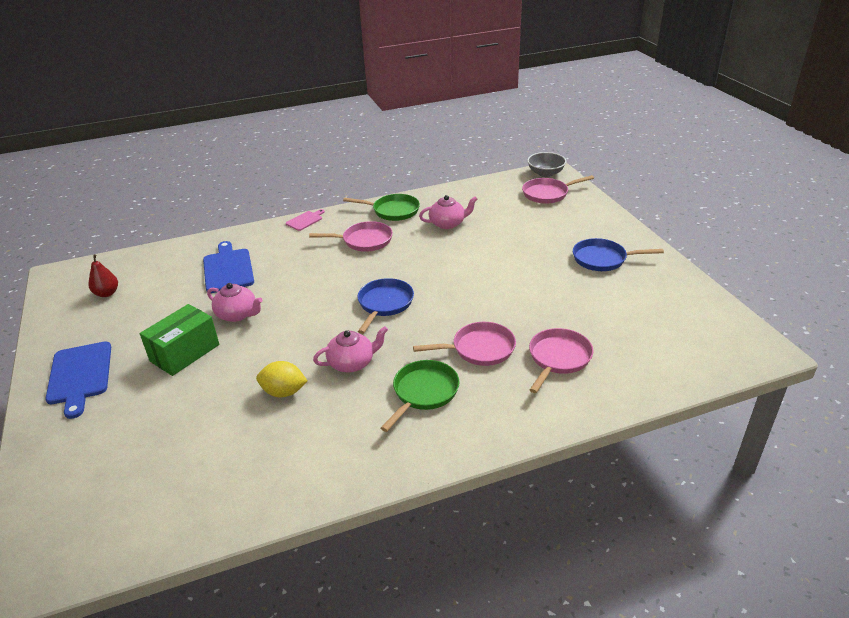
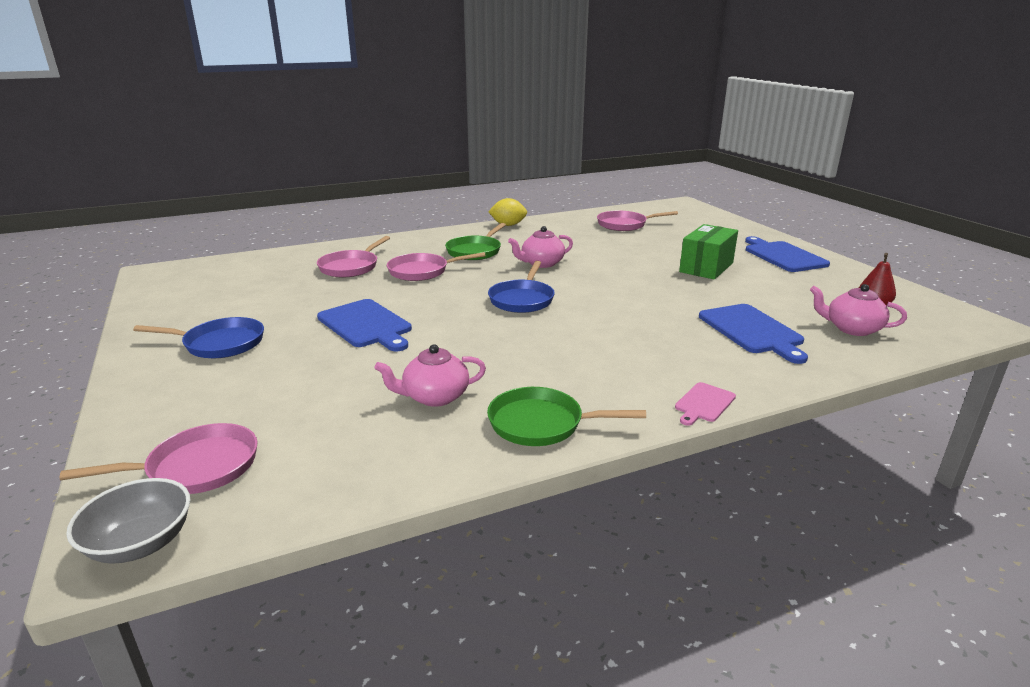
camera: 175 degrees right, 10 degrees down
(237, 314) = (685, 291): pink teapot -> pink teapot (852, 329)
(284, 392) = (592, 250): yellow lemon -> yellow lemon (508, 225)
(364, 241) = (576, 368): pink pan -> pink pan (625, 225)
(507, 276) = (366, 325): none -> blue cutting board

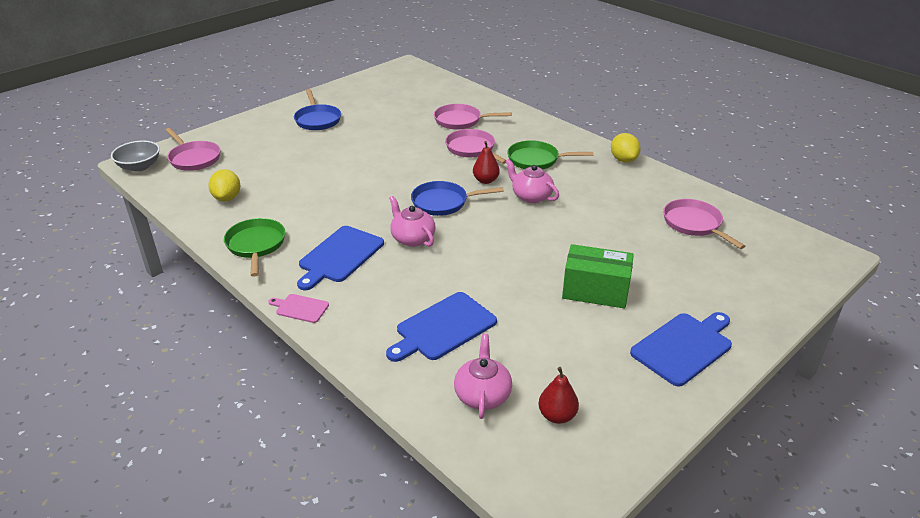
camera: 70 degrees right, 10 degrees up
(366, 325) = (364, 154): blue cutting board -> blue cutting board (340, 256)
(381, 439) = (227, 198): none -> yellow lemon
(434, 397) = (277, 202): pink teapot -> pink teapot (412, 238)
(494, 275) = (485, 180): none -> red pear

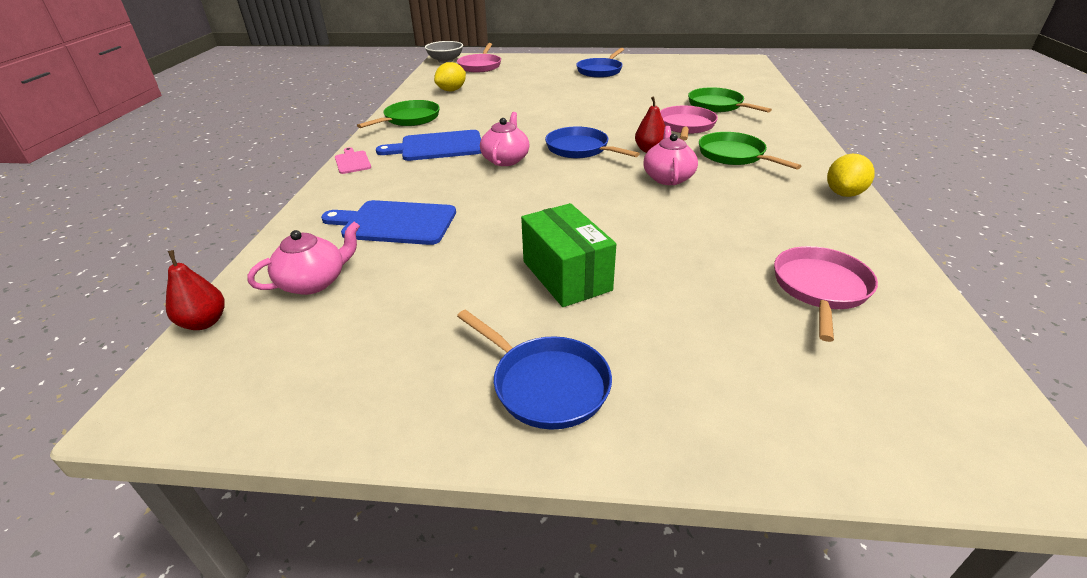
camera: 50 degrees right, 0 degrees up
(461, 121) = (718, 106): pink pan -> green pan
(557, 415) = (317, 339): red pear -> red pear (204, 322)
(683, 347) = (545, 384): blue cutting board -> blue pan

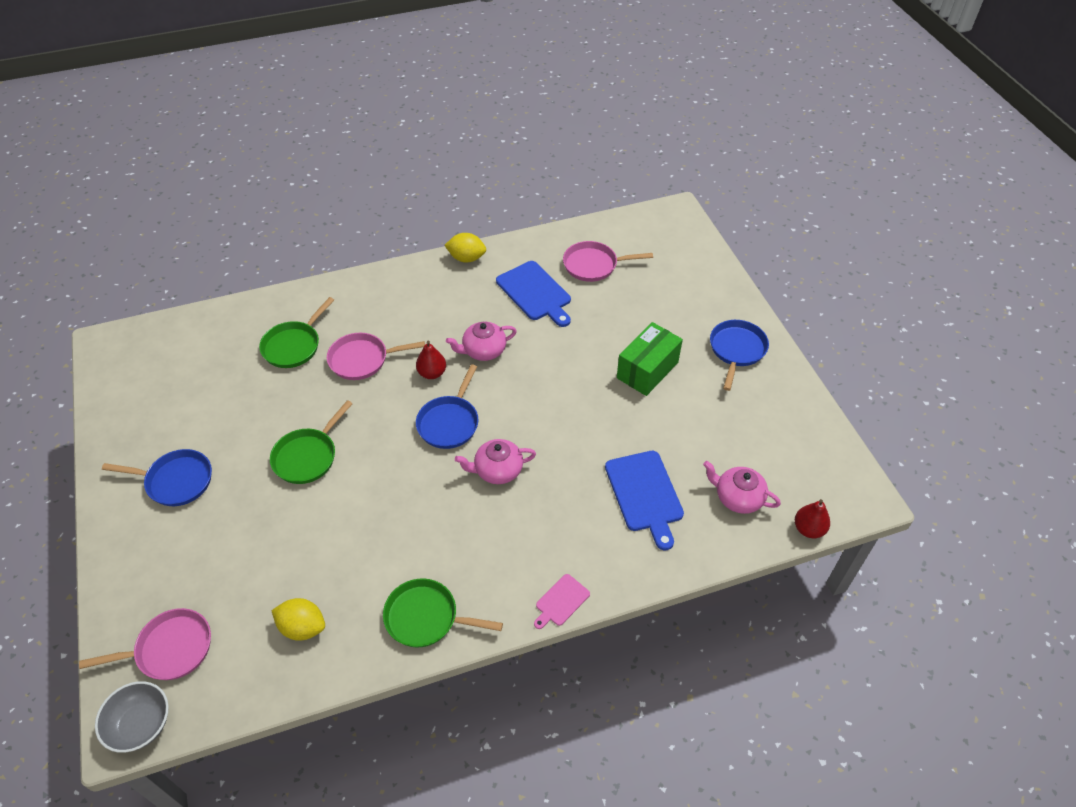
camera: 115 degrees left, 15 degrees up
(438, 146) = (492, 542): blue cutting board -> blue cutting board (535, 293)
(734, 155) = (421, 319): green pan -> green pan (308, 456)

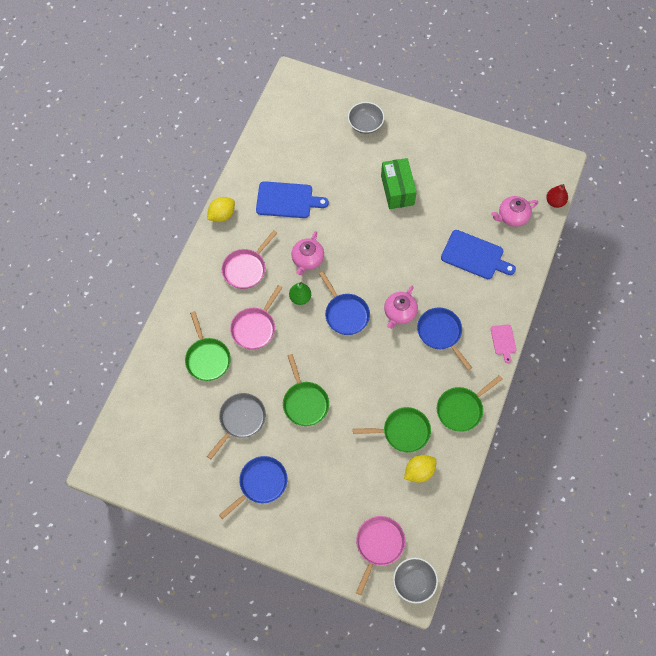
camera: 50 degrees left, 15 degrees up
(242, 416) = (240, 420): none -> grey pan
(344, 574) = (403, 431): none -> green pan
(432, 373) = (300, 298): red pear -> green pear
(594, 265) = (294, 153): pink pan -> pink pan (246, 268)
(693, 295) = (365, 124): none -> grey bowl
(736, 350) = (423, 137): blue pan -> blue pan (441, 333)

